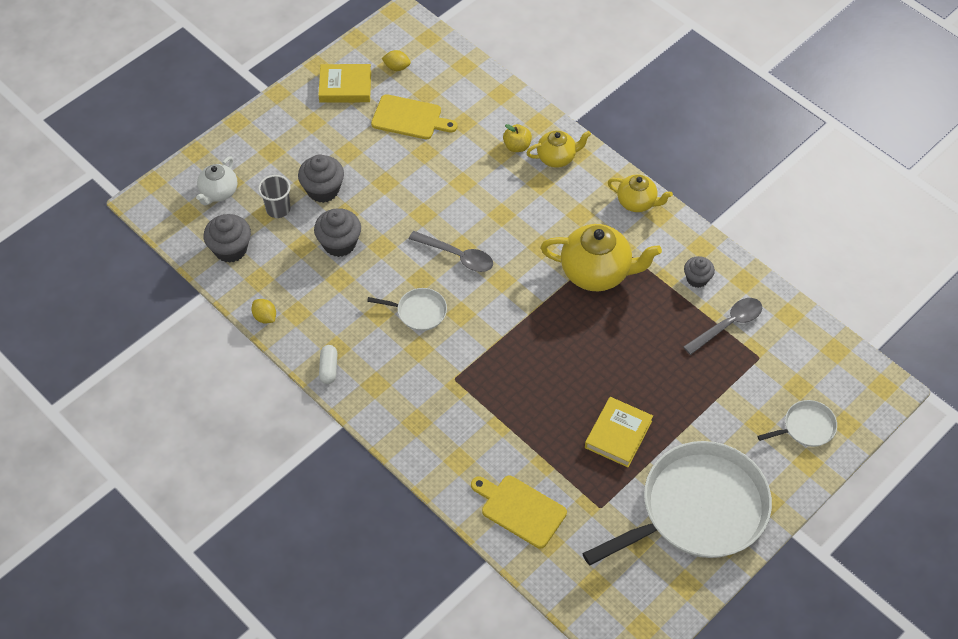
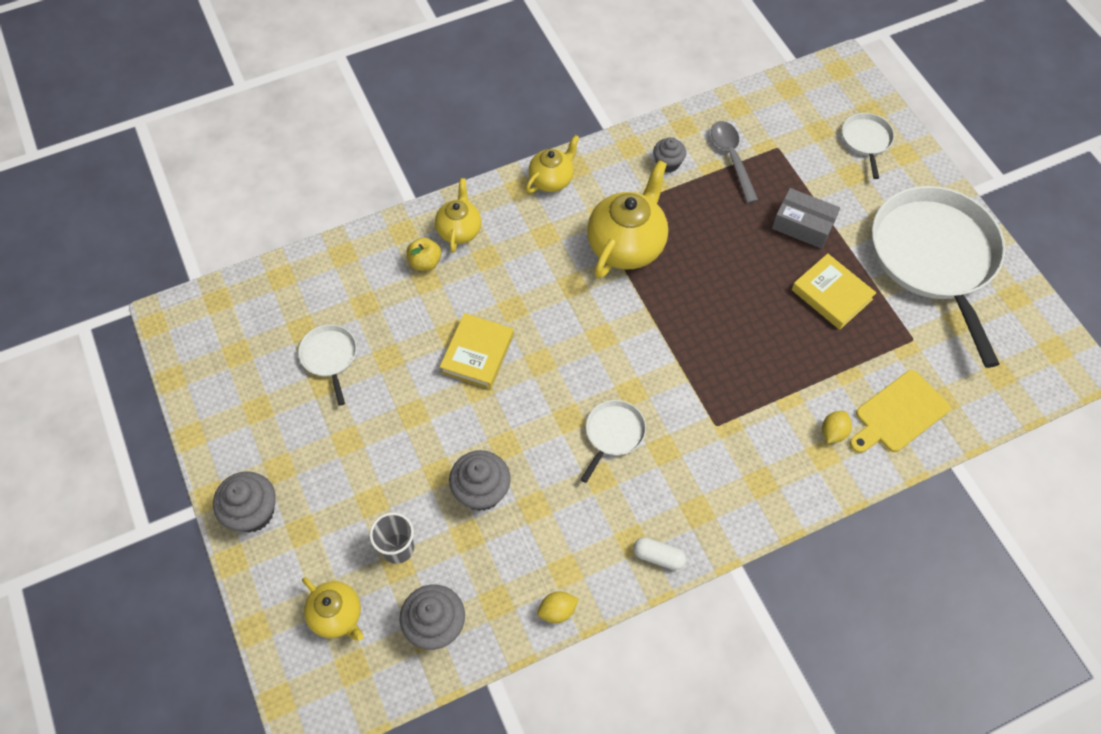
camera: 70 degrees left, 5 degrees up
(219, 192) = (337, 616): white teapot -> yellow teapot
(323, 190) = (392, 486): grey cupcake -> grey cupcake (253, 512)
(345, 86) = (243, 413): yellow book -> yellow book (477, 354)
(397, 67) = (244, 347): yellow lemon -> yellow lemon (833, 432)
(410, 118) = (330, 357): yellow cutting board -> white pan
(457, 256) = (551, 370): grey spoon -> none
(681, 396) = (803, 225): none -> grey box

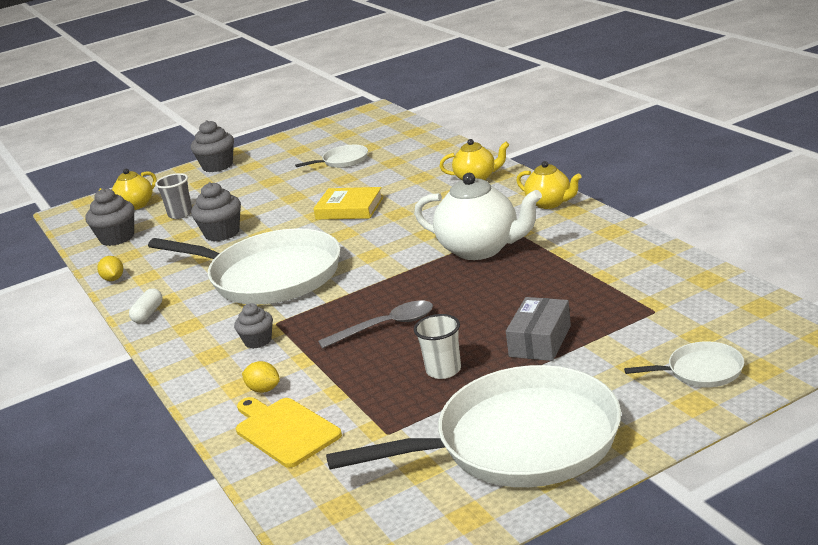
camera: 90 degrees right, 35 degrees down
(425, 262) = (439, 173): yellow apple -> none
(613, 434) = (270, 276): white pan -> white pan, size x2.37
(626, 245) = (481, 249): yellow teapot -> white teapot
(668, 163) = (597, 253): grey cupcake -> grey cupcake (258, 341)
(731, 158) = (623, 286): grey spoon -> grey spoon (386, 326)
(831, 294) = (443, 370): yellow book -> white cup

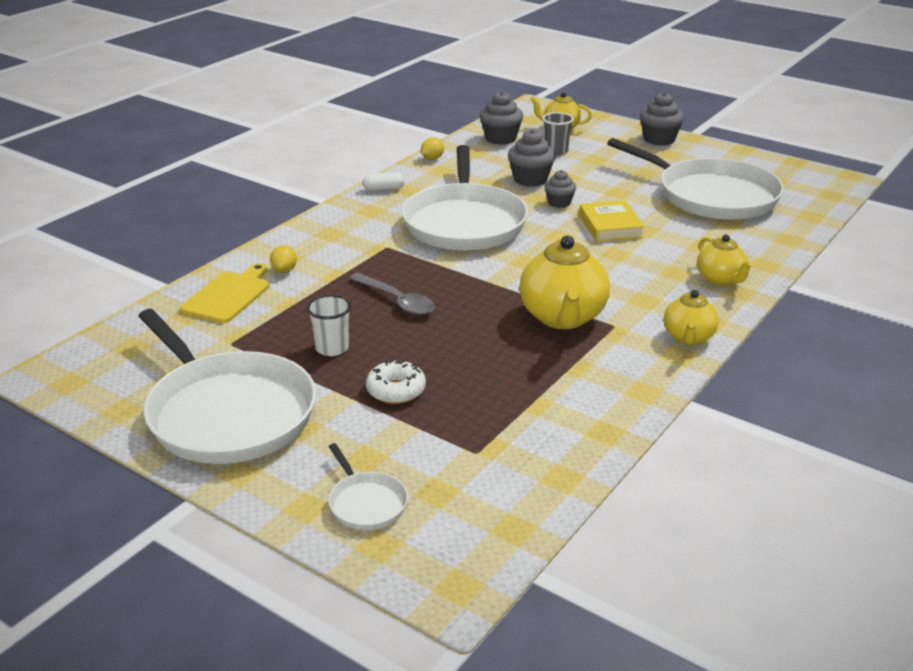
camera: 60 degrees right, 5 degrees up
(258, 341) = (356, 247): grey cupcake -> grey cupcake (559, 203)
(343, 161) = (711, 196): white pan -> white pan, size x2.37
(481, 249) = (563, 317): white teapot -> yellow teapot
(540, 341) = (396, 390): grey box -> white donut

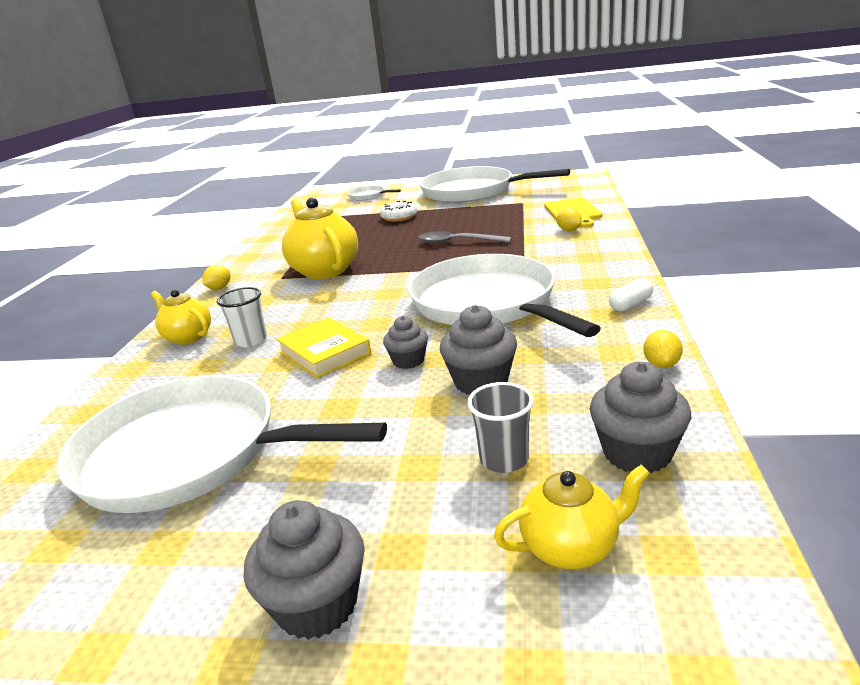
camera: 155 degrees right, 5 degrees down
(332, 348) = (461, 217): white cup -> white cup (250, 340)
(688, 338) = (219, 288): yellow teapot -> yellow lemon

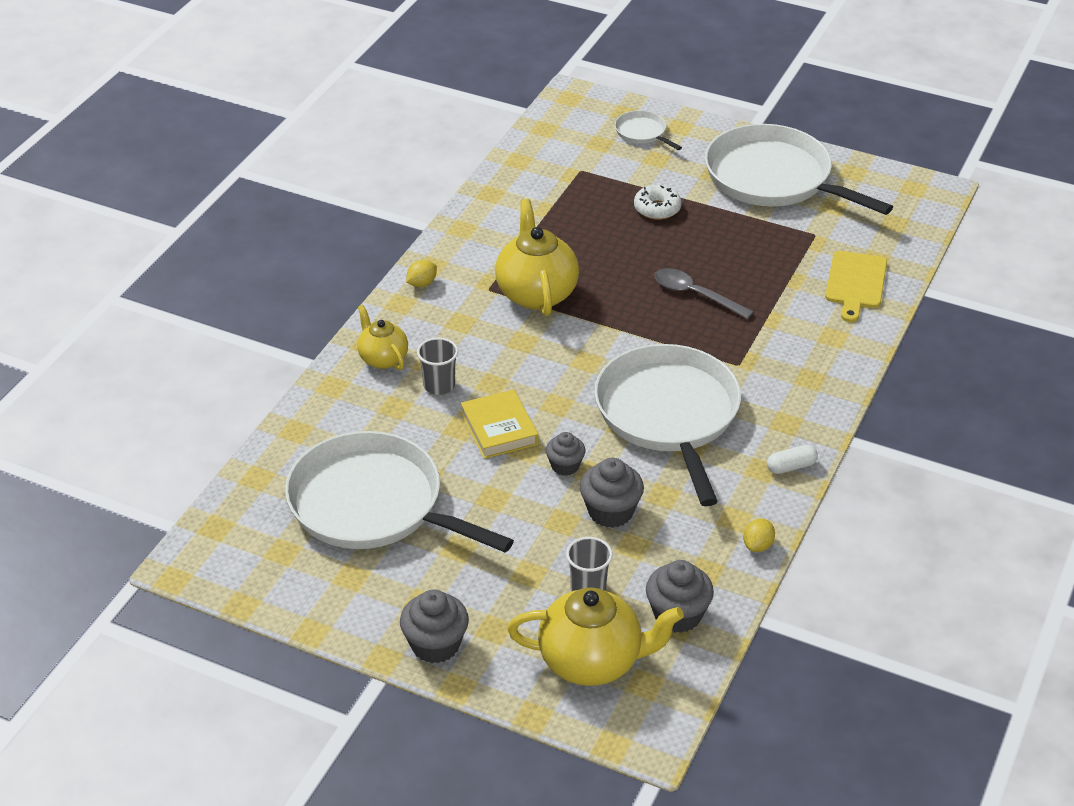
camera: 15 degrees right, 15 degrees up
(250, 340) = (439, 385): white cup -> grey cup
(569, 230) = (824, 320): yellow lemon -> none
(571, 547) = (592, 661): yellow teapot -> yellow teapot, size x1.71

